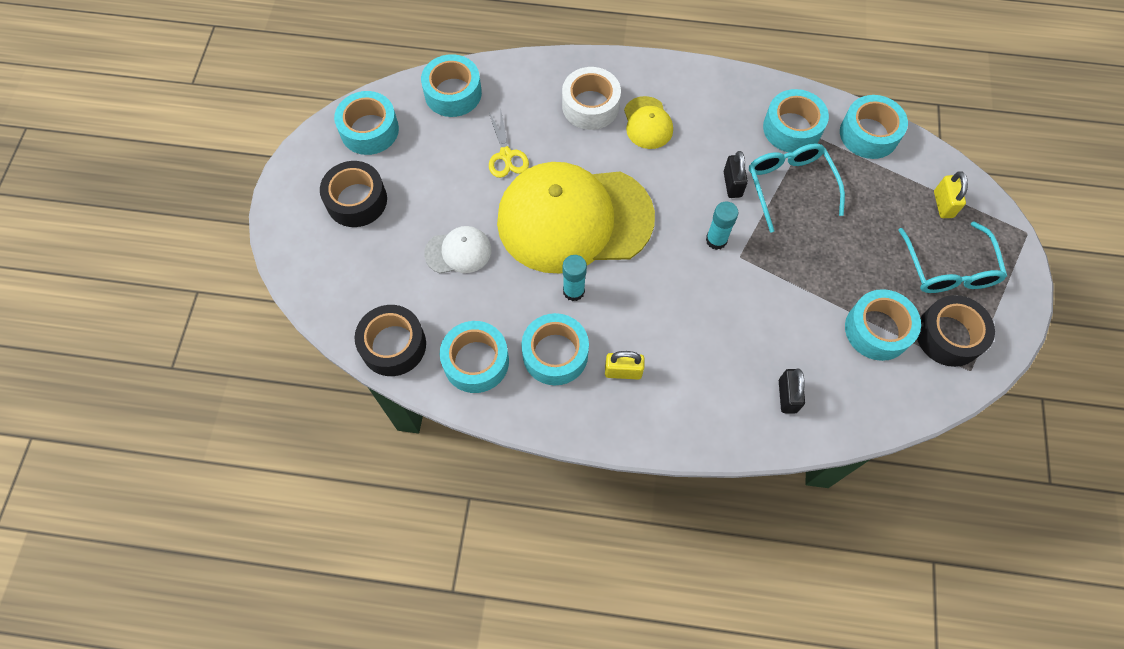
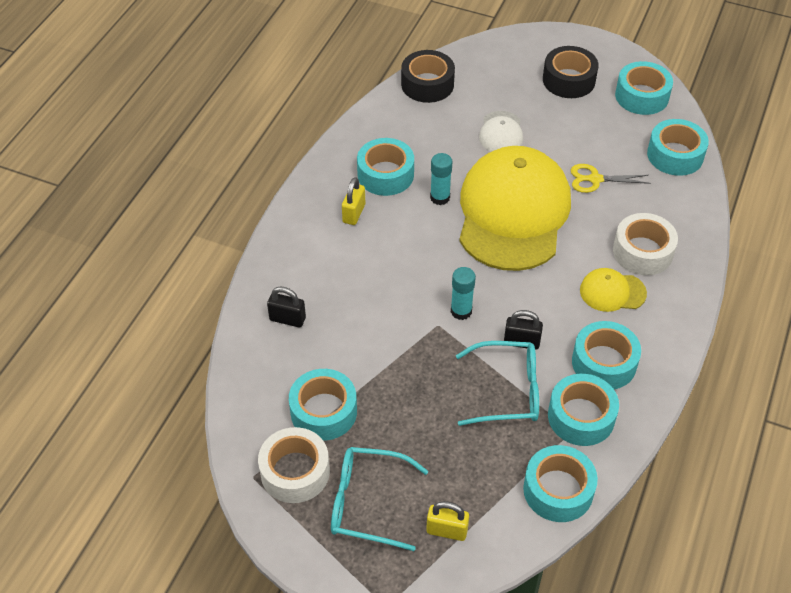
camera: 105 degrees right, 15 degrees down
(476, 361) = (396, 127): turquoise tape -> turquoise tape (604, 362)
(948, 336) = (295, 472): black tape -> white tape

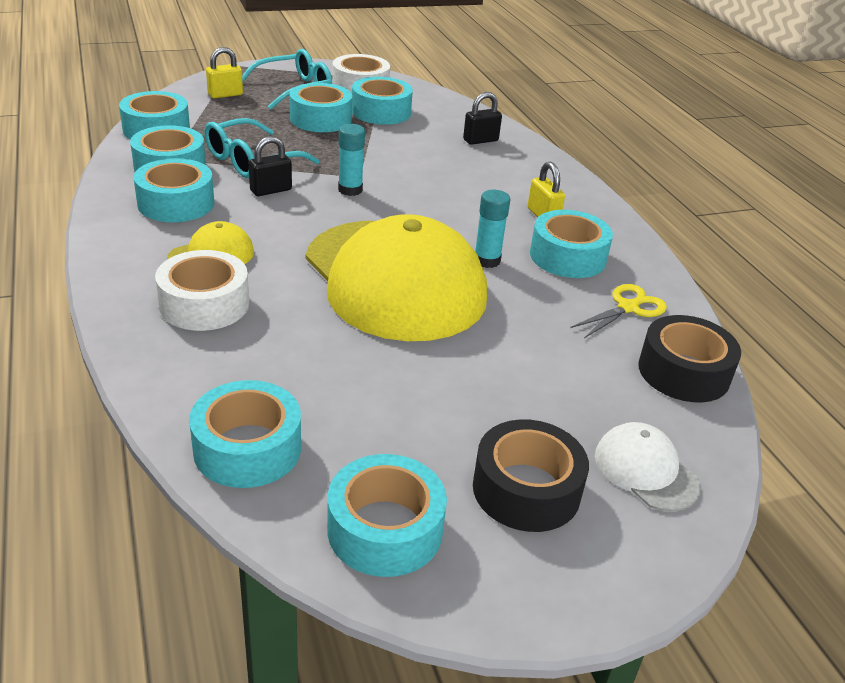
camera: 135 degrees right, 15 degrees down
(392, 428) = (320, 119): none -> turquoise tape
(501, 133) = (516, 357): white cap -> white cap (645, 470)
(595, 179) = (336, 357): yellow scissors -> yellow scissors (628, 308)

